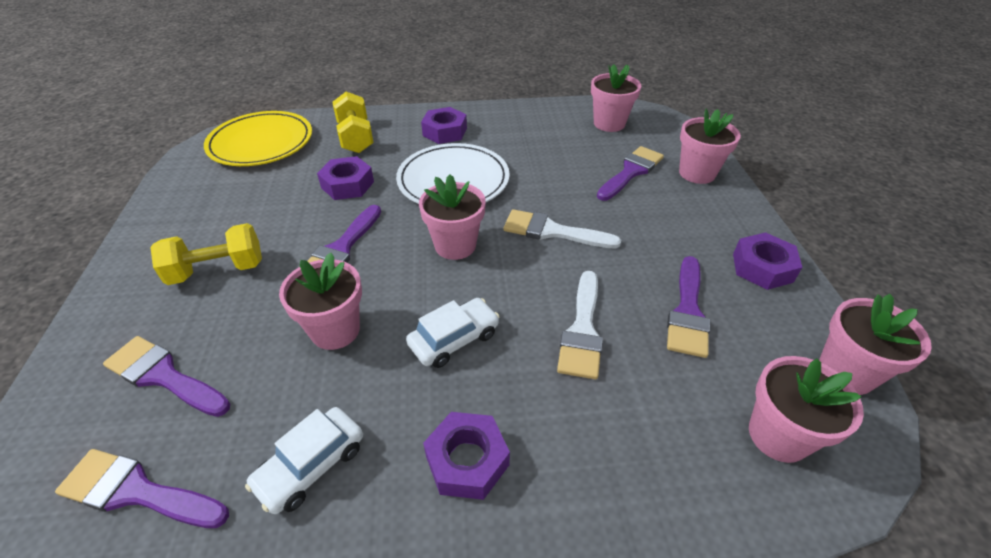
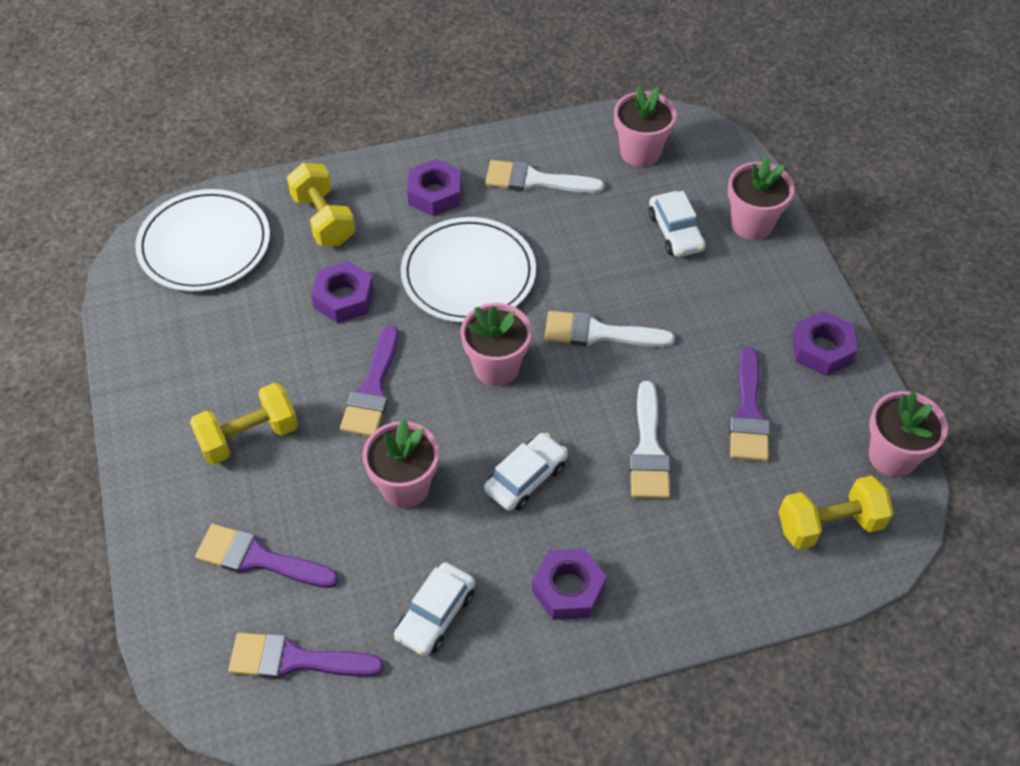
camera: 10 degrees left, 10 degrees up
(261, 143) = (204, 245): yellow plate -> white plate
(524, 131) = (535, 180): none -> white brush
(631, 172) = (675, 232): purple brush -> white car
(778, 435) = (829, 525): pink flower pot -> yellow dumbbell

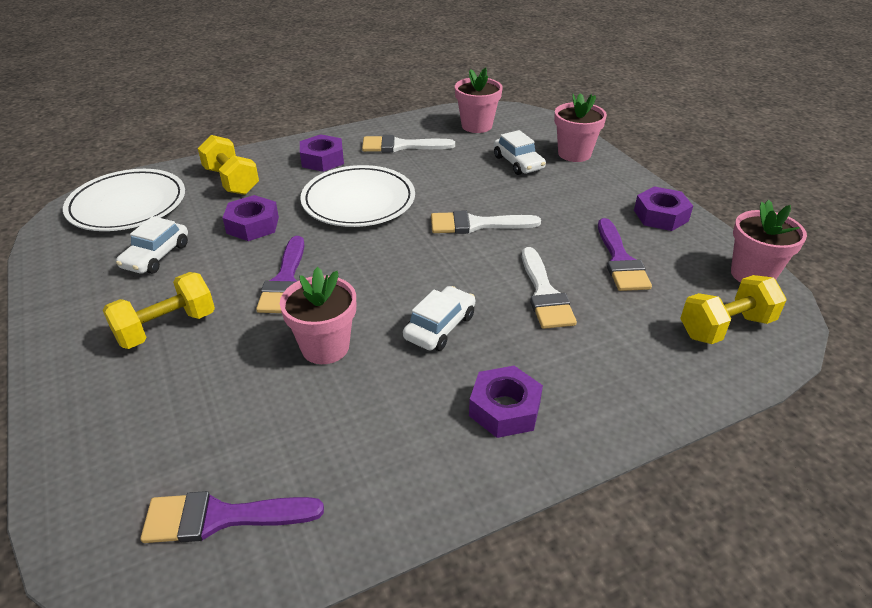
camera: 10 degrees left, 15 degrees down
(258, 559) = (177, 426): purple brush -> none
(435, 615) = (373, 451): white car -> white car (156, 256)
(496, 367) = (394, 254): pink flower pot -> none

